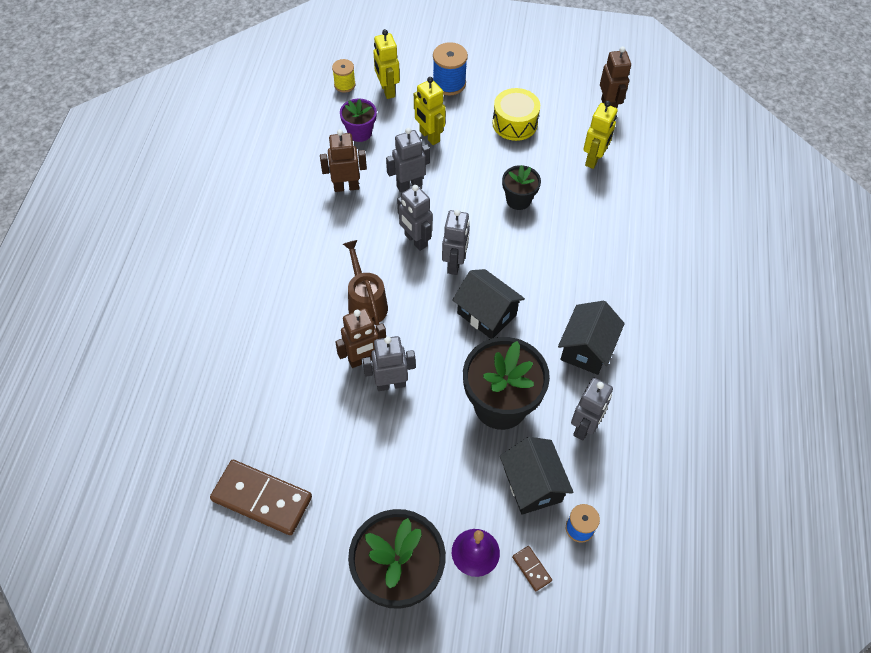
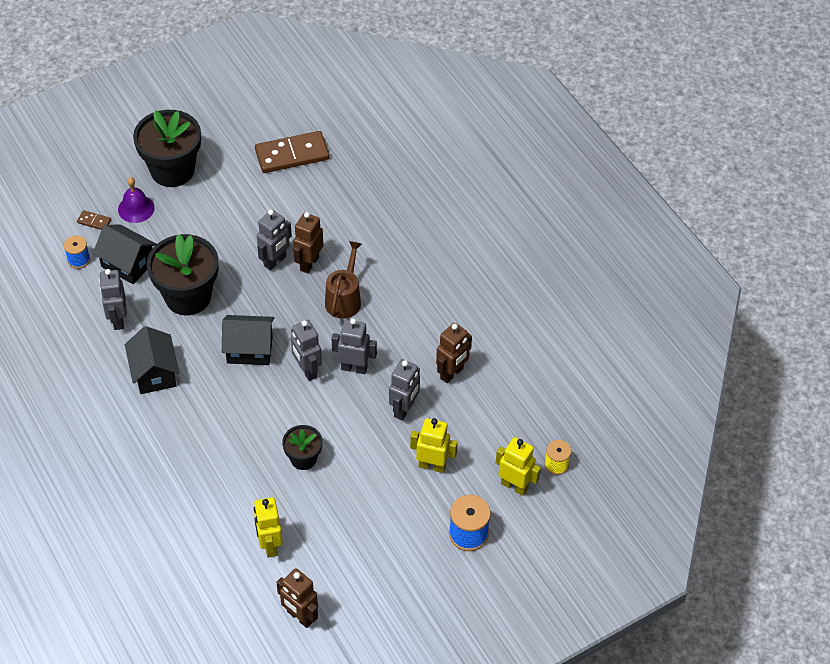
camera: 140 degrees right, 5 degrees down
(360, 132) = (493, 427): purple flower pot -> none
(366, 303) = (344, 299): brown watering can -> brown watering can turned 105 degrees counterclockwise
(514, 123) = (371, 533): yellow drum -> none

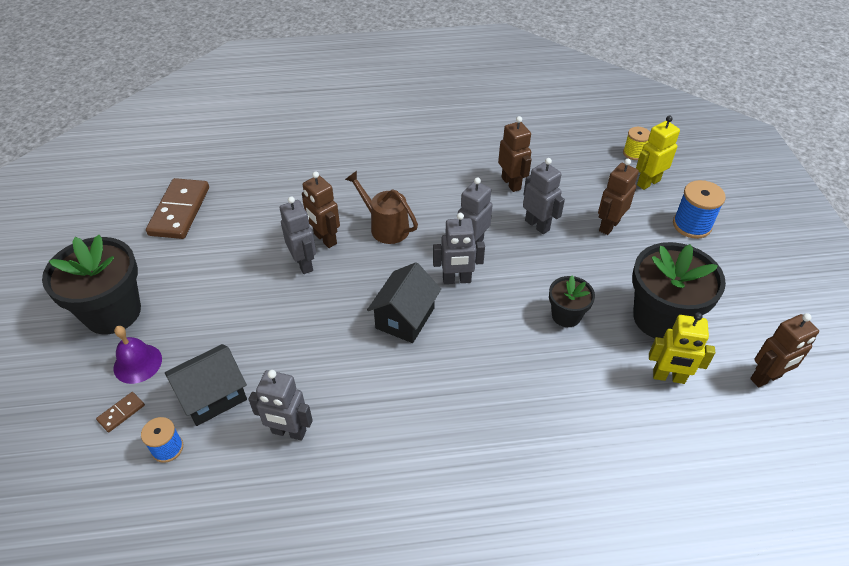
camera: 65 degrees left, 5 degrees down
(154, 373) = (390, 417): black house -> none
(188, 296) = (300, 351): black flower pot -> black flower pot (661, 318)
(432, 466) = (609, 226): yellow robot -> brown robot

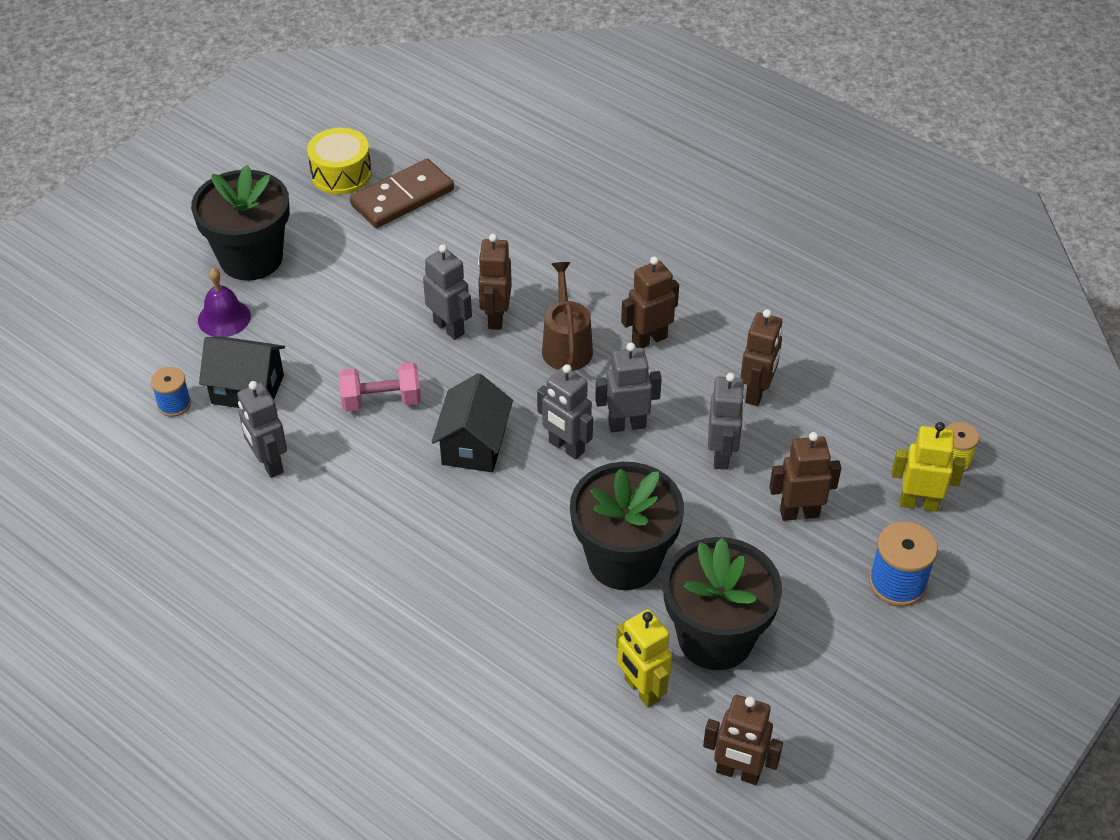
camera: 45 degrees right, 0 degrees up
(119, 222) = (341, 174): none -> yellow drum
(121, 413) = (172, 350): brown domino -> none
(304, 263) = (449, 327): grey robot -> grey robot turned 60 degrees counterclockwise
(315, 335) = (381, 401): none -> pink dumbbell
(405, 318) = (474, 445): black house -> black house turned 60 degrees counterclockwise
(424, 194) = (649, 339): none -> brown robot
(566, 315) = (624, 560): black flower pot -> black flower pot, size x1.88

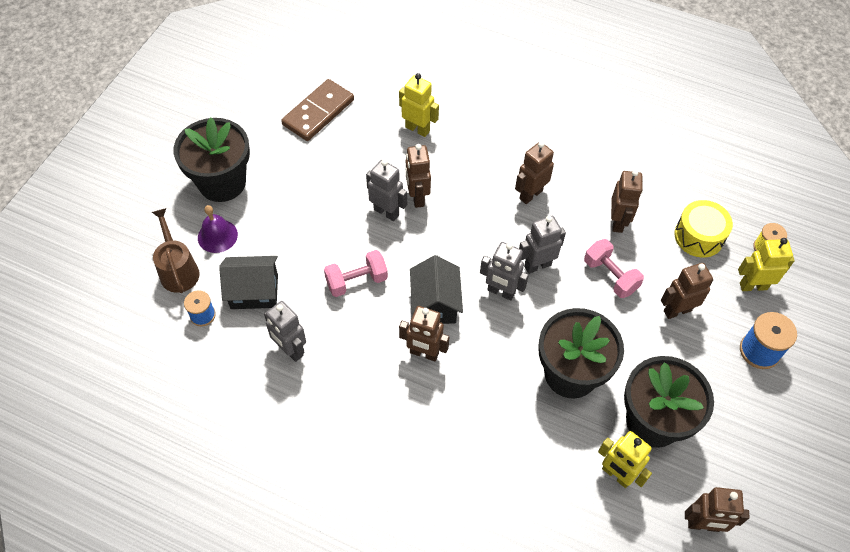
camera: 15 degrees left, 10 degrees up
(341, 174) = (267, 101): yellow drum -> yellow drum (699, 236)
(438, 499) = (424, 353): none -> brown robot
(525, 237) = (417, 129): none -> yellow robot
(566, 346) = (474, 211): brown watering can -> brown watering can (178, 270)
(722, 455) = (610, 276): grey robot -> pink dumbbell

